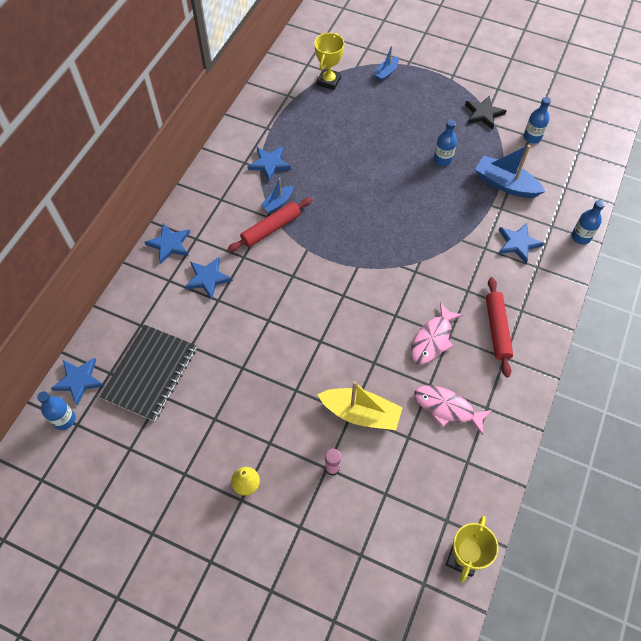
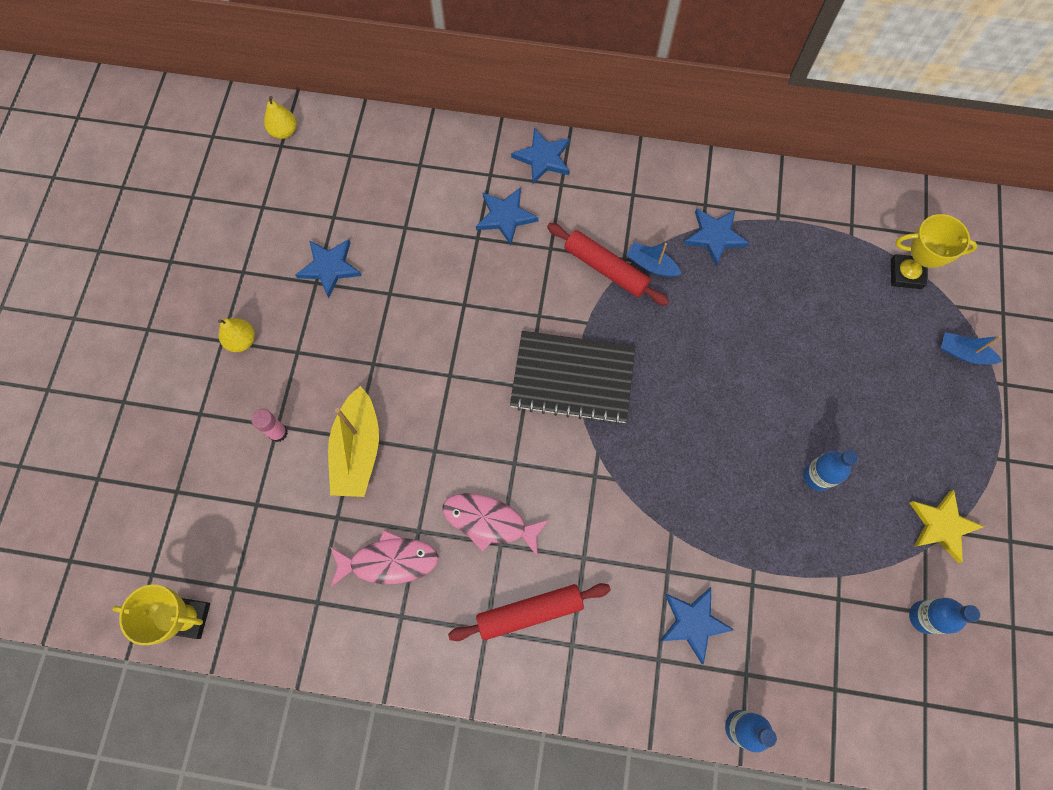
camera: 75 degrees right, 10 degrees up
(64, 419) = (284, 131): blue bottle -> yellow pear
(79, 380) = (333, 128): blue star -> blue star (330, 267)
(150, 373) = (359, 196): black notebook -> black notebook (572, 378)
(447, 408) = (389, 561): pink fish -> pink fish turned 75 degrees clockwise
(483, 114) = (942, 526): black star -> yellow star
(505, 184) = (804, 585): blue boat -> none

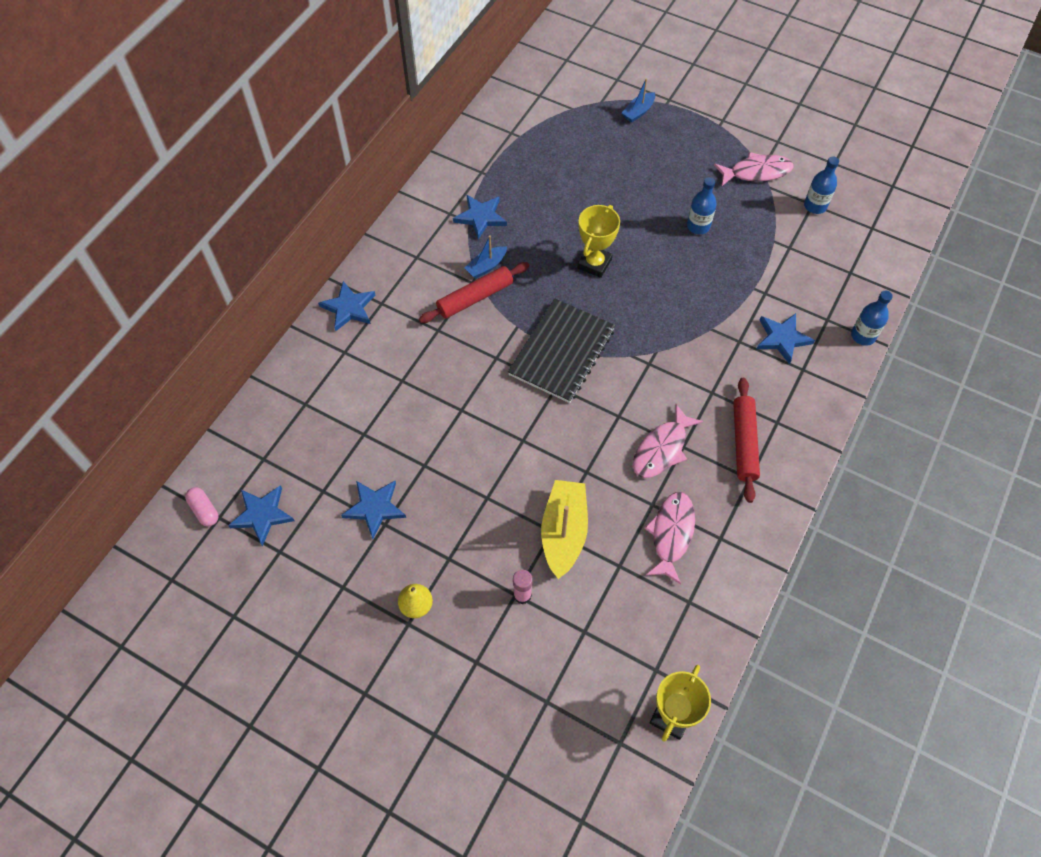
camera: 70 degrees left, 10 degrees down
(284, 131) = (204, 510): yellow pear -> pink capsule
(358, 450) = (564, 532): yellow boat -> yellow boat turned 105 degrees counterclockwise
(505, 217) = (392, 353): blue star -> blue star (262, 515)
(906, 274) = (564, 118): yellow trophy -> yellow trophy (594, 264)
(942, 526) = (756, 172): yellow star -> pink fish

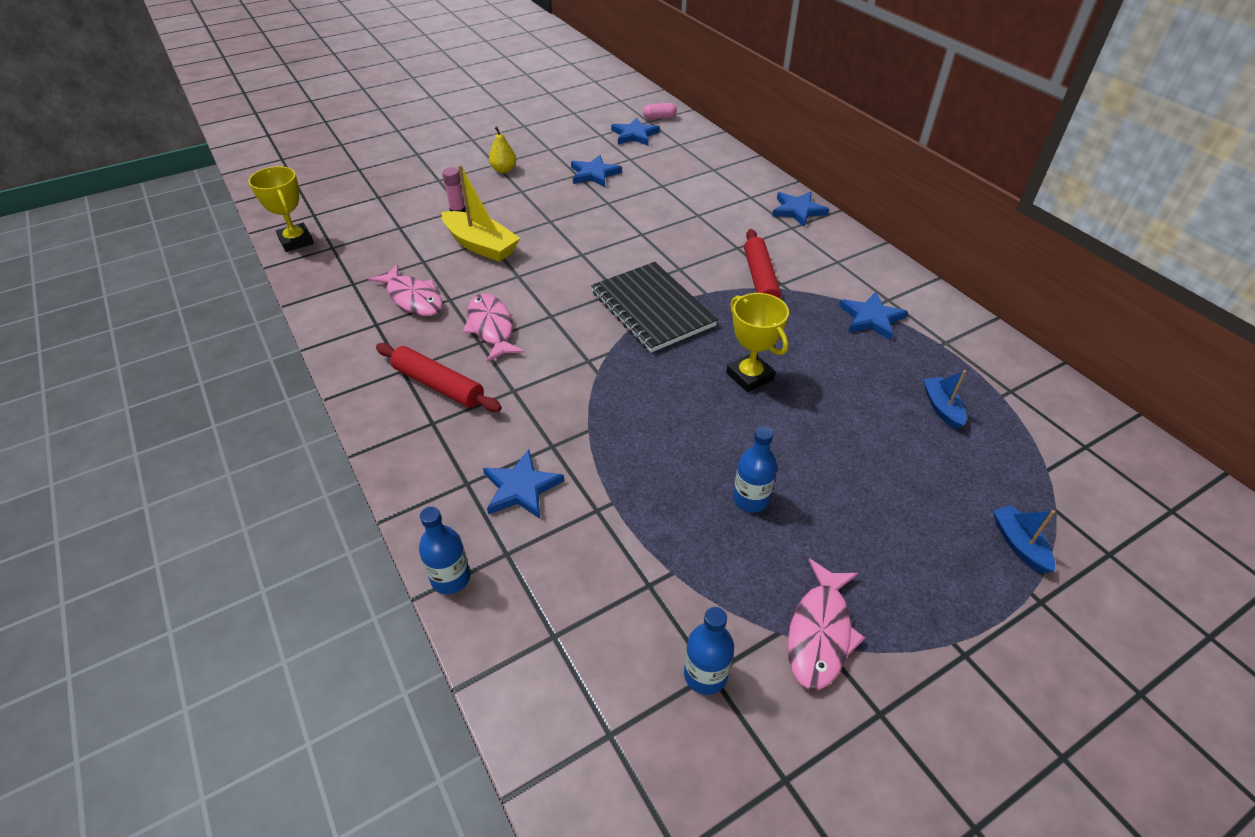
camera: 120 degrees right, 15 degrees down
(486, 266) = (797, 299): blue boat -> blue boat (941, 408)

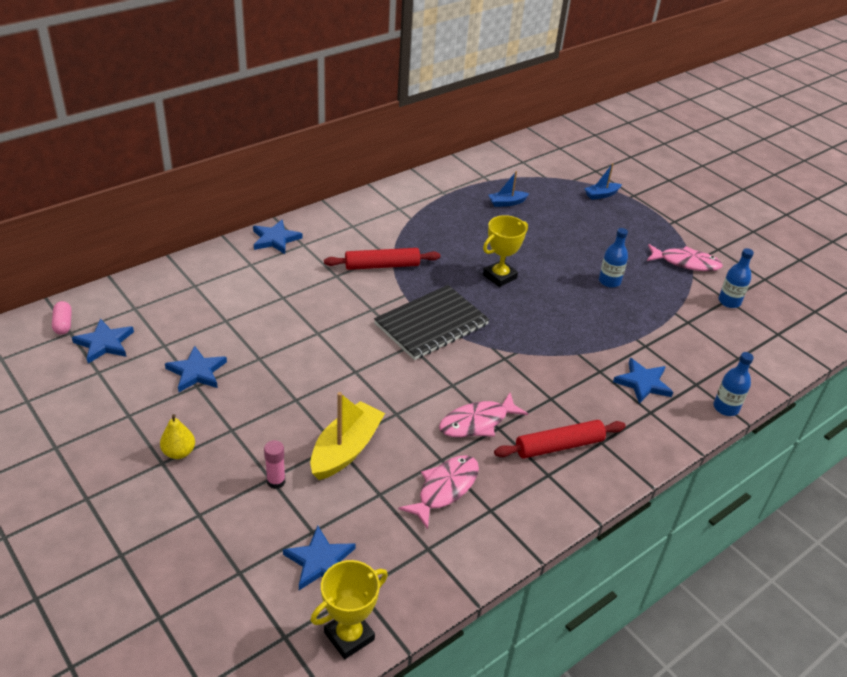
camera: 100 degrees left, 5 degrees down
(438, 385) = (559, 446): red rolling pin -> red rolling pin turned 45 degrees clockwise
(871, 318) = (423, 218): blue star -> blue star (320, 561)

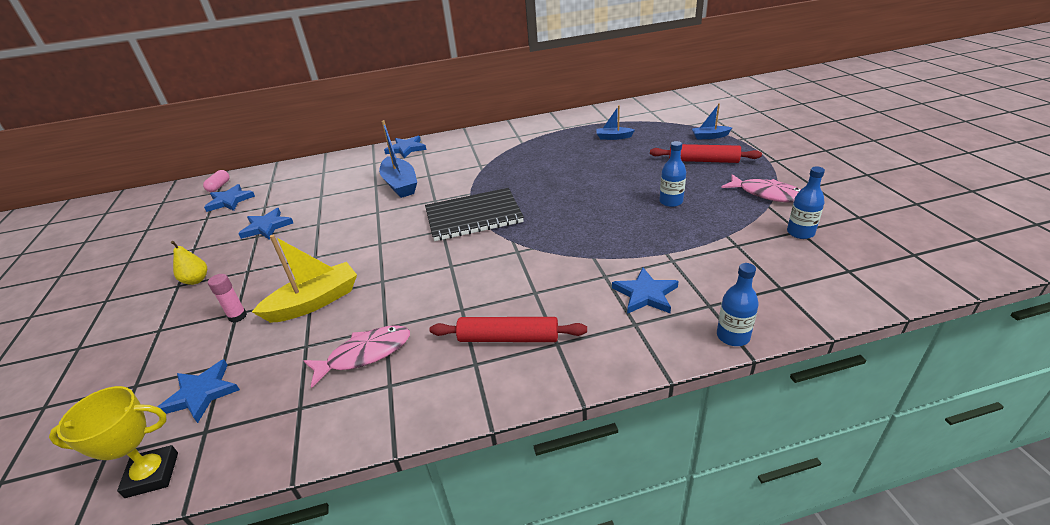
camera: 30 degrees right, 5 degrees down
(313, 292) = (400, 184): none -> blue boat
(382, 265) = (470, 171): red rolling pin -> red rolling pin (703, 161)
(477, 422) = (446, 301): pink fish -> none
(500, 276) = (564, 188): yellow trophy -> none

